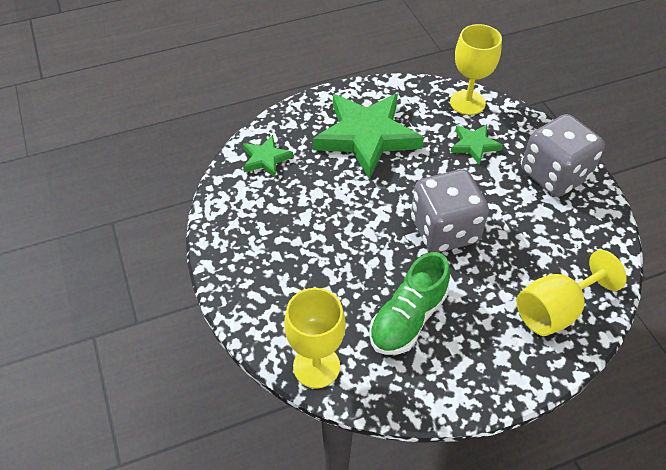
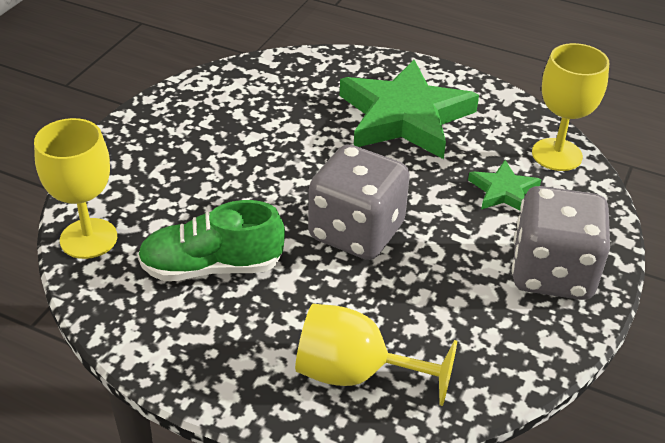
camera: 45 degrees right, 10 degrees down
(265, 159) = (289, 76): green star -> none

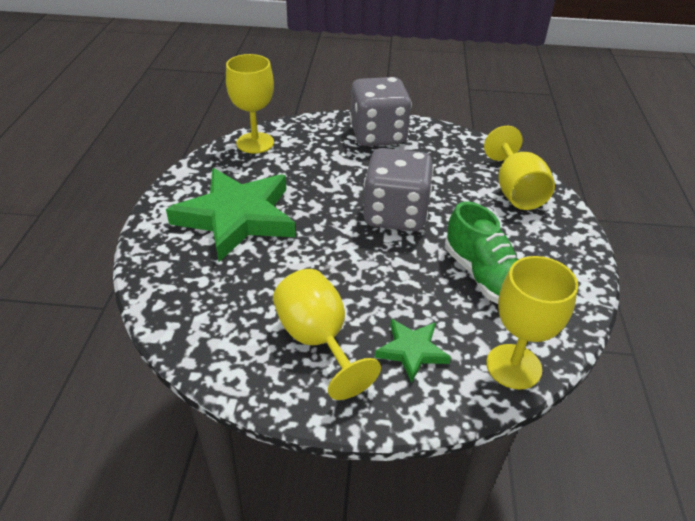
camera: 110 degrees left, 0 degrees up
(205, 131) = (318, 340): none -> yellow goblet
(503, 191) = (309, 160): green star -> green star (411, 351)

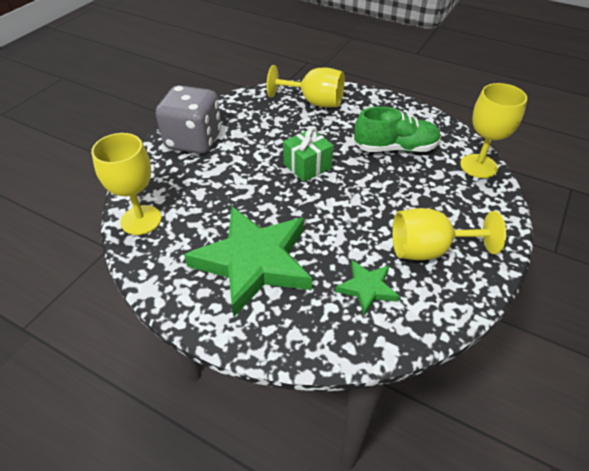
camera: 65 degrees left, 5 degrees up
(395, 215) = (307, 166): grey dice -> green gift
(411, 351) = (453, 205): green star -> green star (367, 288)

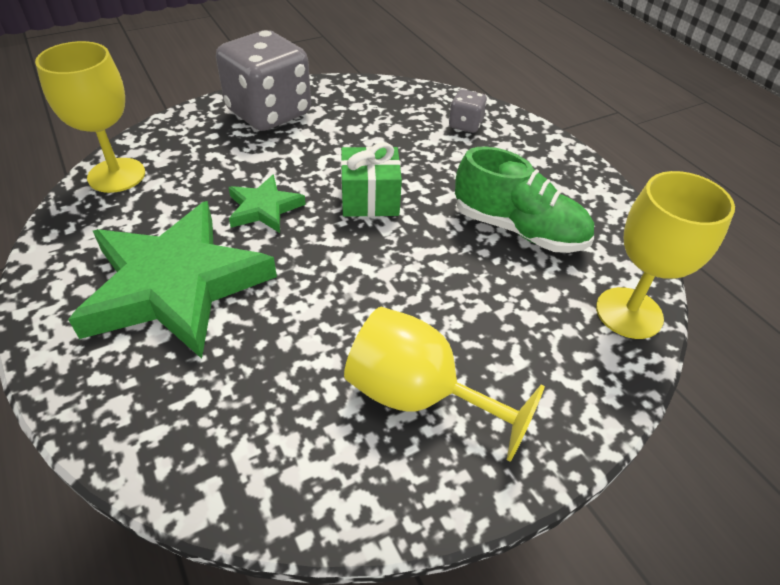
camera: 30 degrees right, 0 degrees up
(314, 102) = (465, 125): yellow goblet -> grey dice
(367, 288) = (272, 399): green star -> green star (264, 208)

